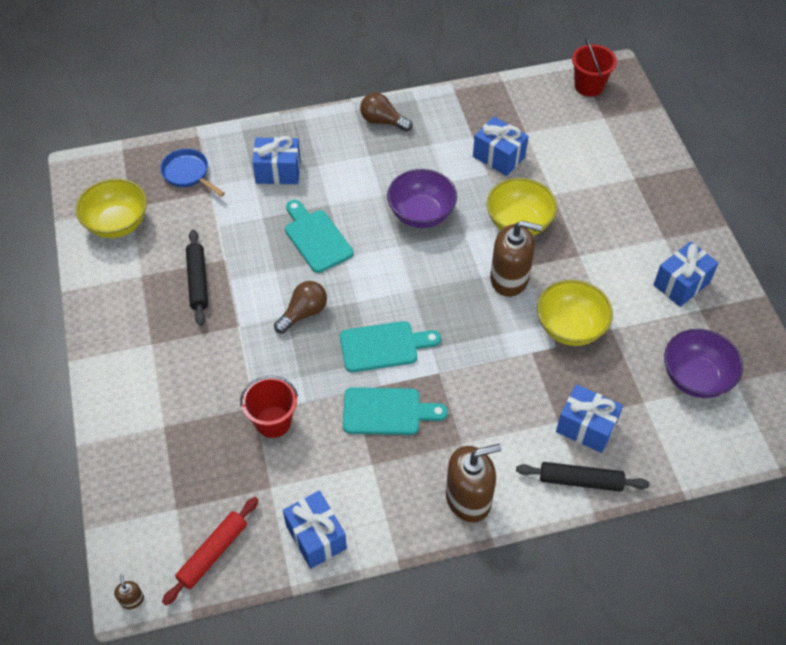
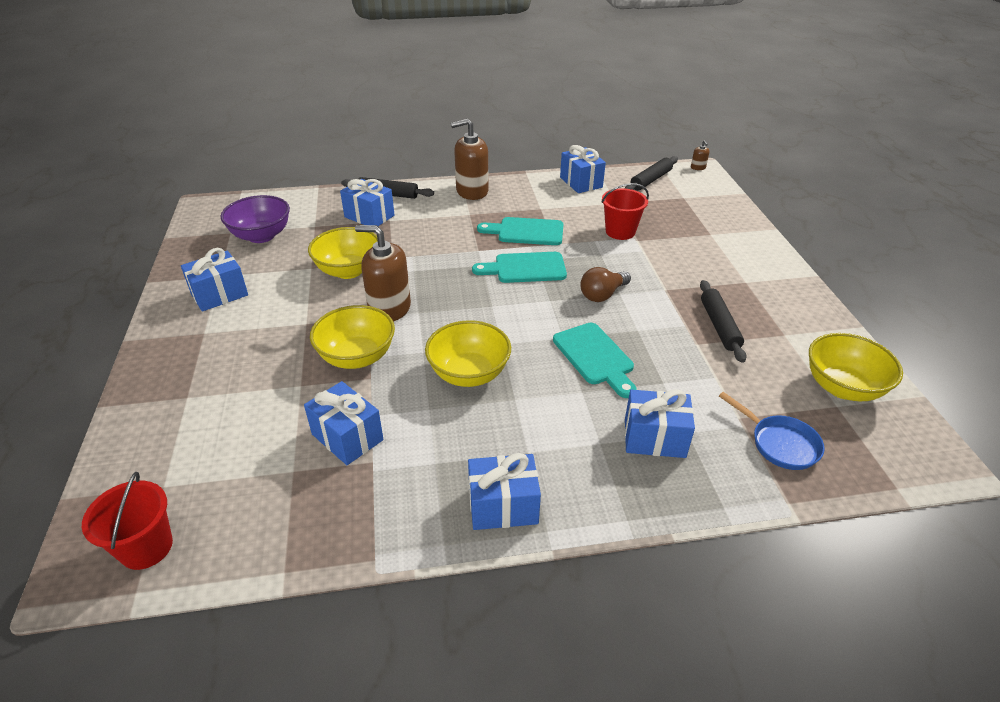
camera: 175 degrees left, 15 degrees down
(212, 553) = (651, 180): red rolling pin -> black rolling pin
(382, 121) = (503, 506): brown light bulb -> blue gift
(421, 214) = (469, 374): purple bowl -> yellow bowl

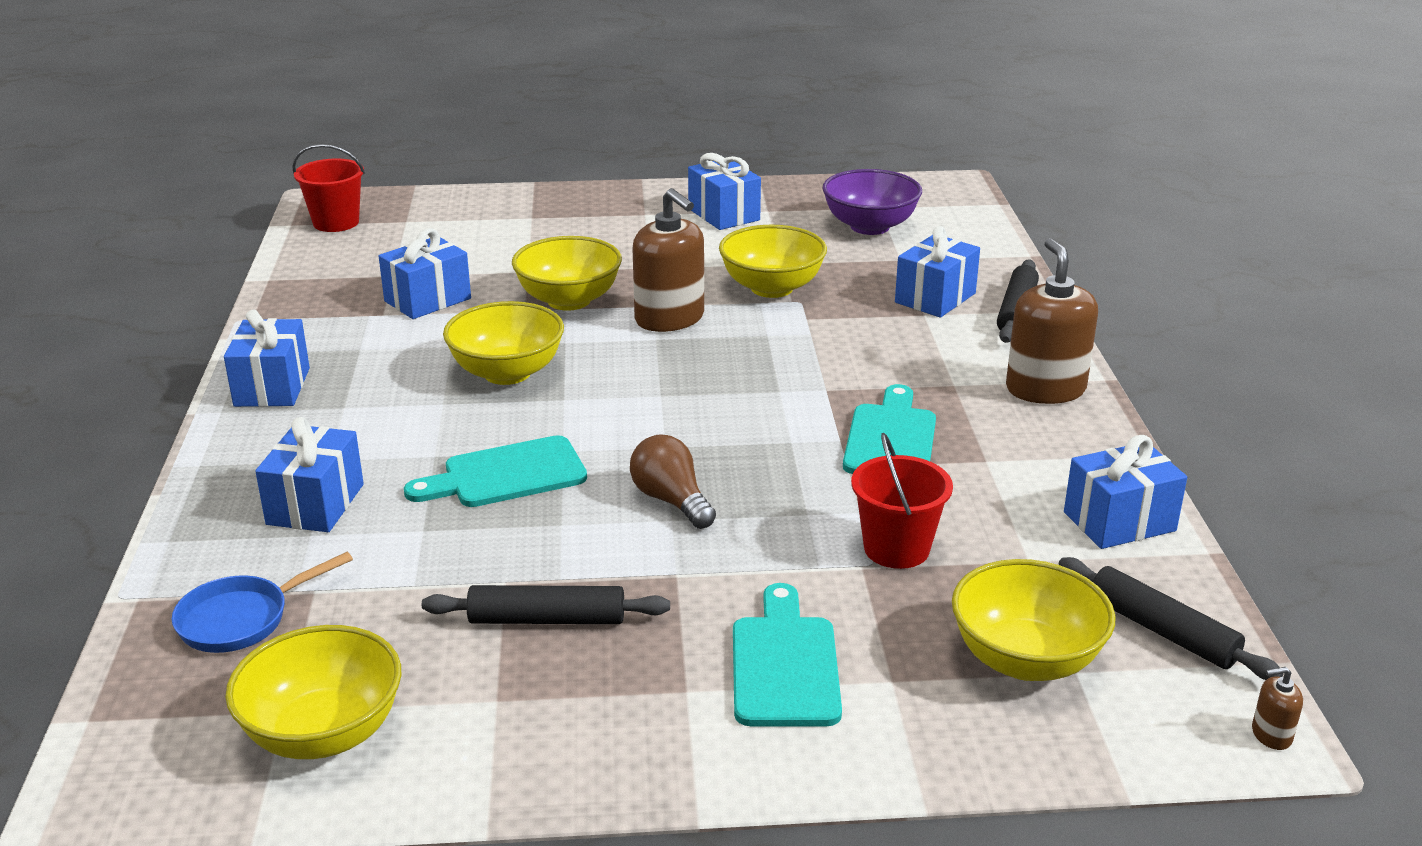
camera: 95 degrees right, 10 degrees down
(389, 309) = (669, 318): brown soap dispenser -> brown soap dispenser turned 120 degrees clockwise
(525, 268) = (765, 430): turquoise cutting board -> turquoise cutting board (785, 664)
(682, 206) = (1025, 660): none -> yellow bowl

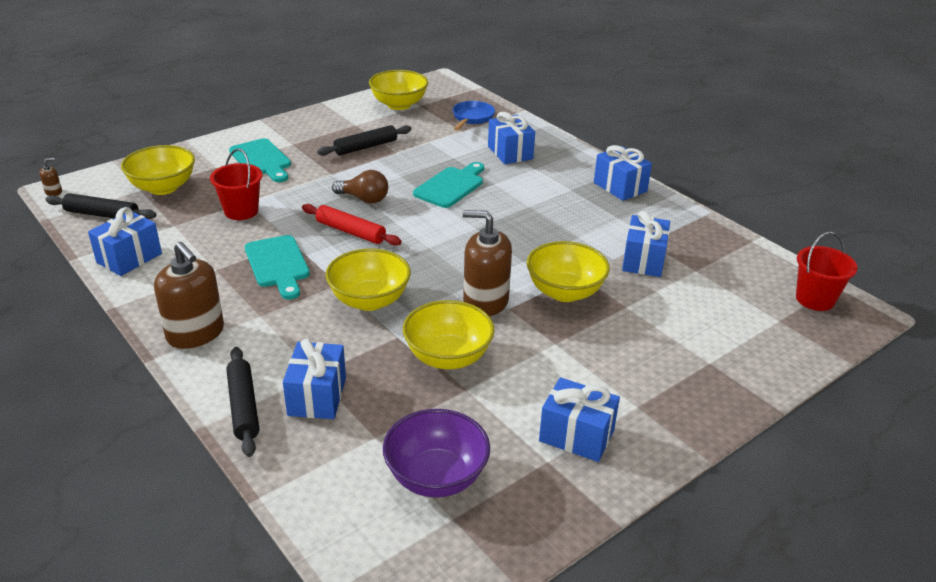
camera: 145 degrees right, 5 degrees up
(507, 373) = (525, 232): yellow bowl -> yellow bowl (369, 300)
(746, 452) = (350, 232): none -> red rolling pin

